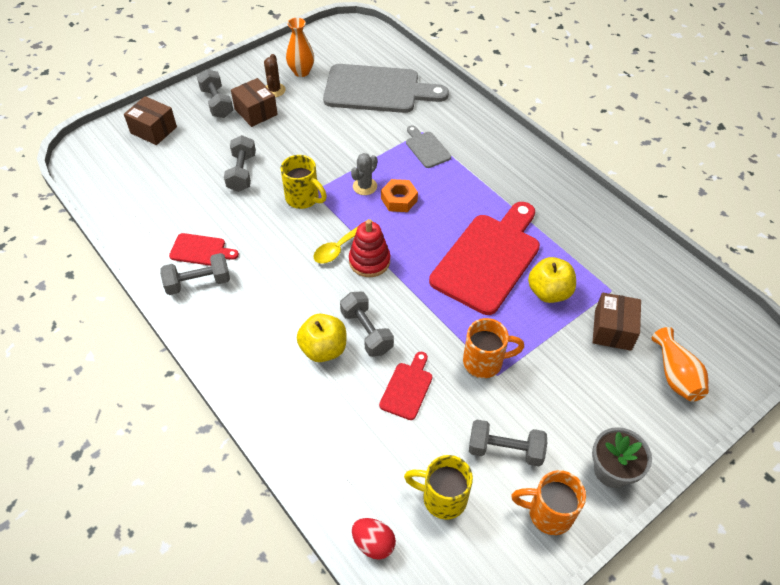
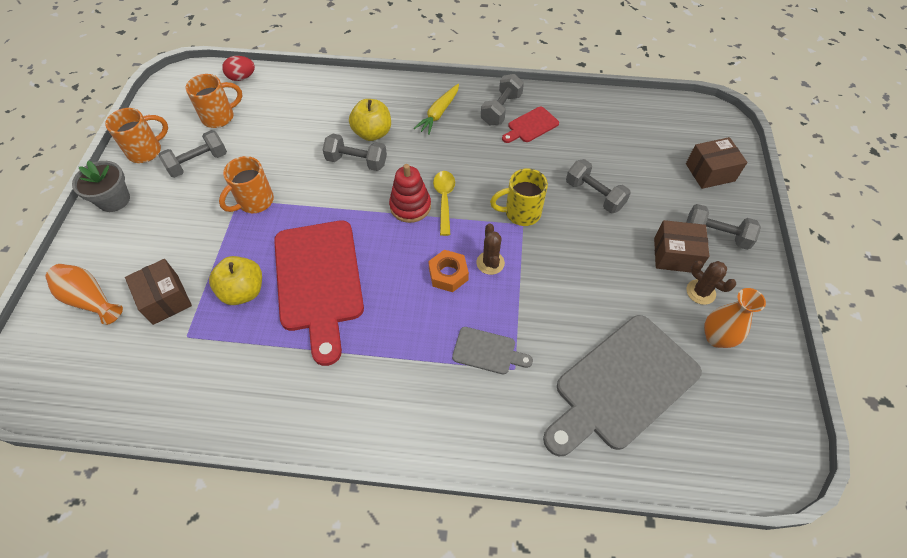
camera: 135 degrees right, 5 degrees up
(248, 322) = (439, 113): none -> yellow carrot
(365, 186) = (490, 263): grey cactus -> brown cactus
(407, 388) = (294, 151): red cutting board -> none
(442, 498) = (220, 117): yellow mug -> orange mug

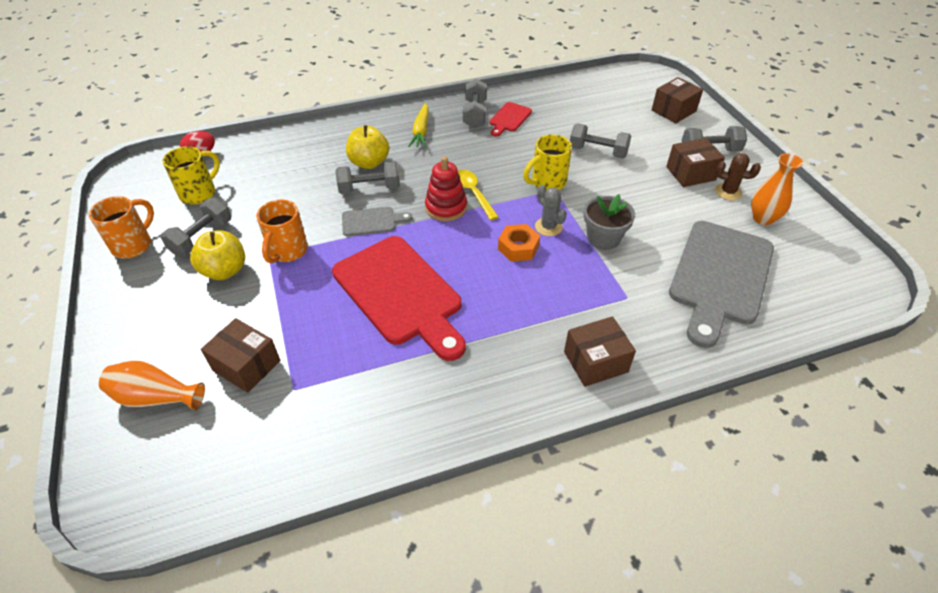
camera: 25 degrees left, 10 degrees down
(114, 200) = (123, 299): grey flower pot -> grey flower pot (603, 238)
(220, 117) = (199, 193): orange mug -> yellow mug
(243, 291) = (328, 329): yellow apple -> yellow apple (225, 270)
(441, 422) = (595, 361): none -> brown box
(487, 351) = (595, 293): grey cutting board -> grey cutting board (372, 221)
(490, 263) = (548, 227): brown cactus -> grey cactus

